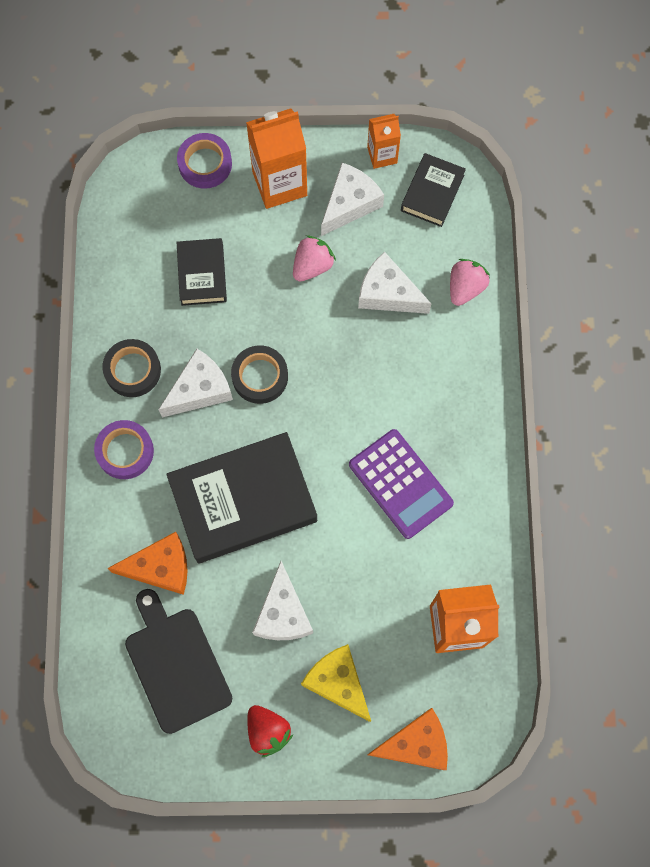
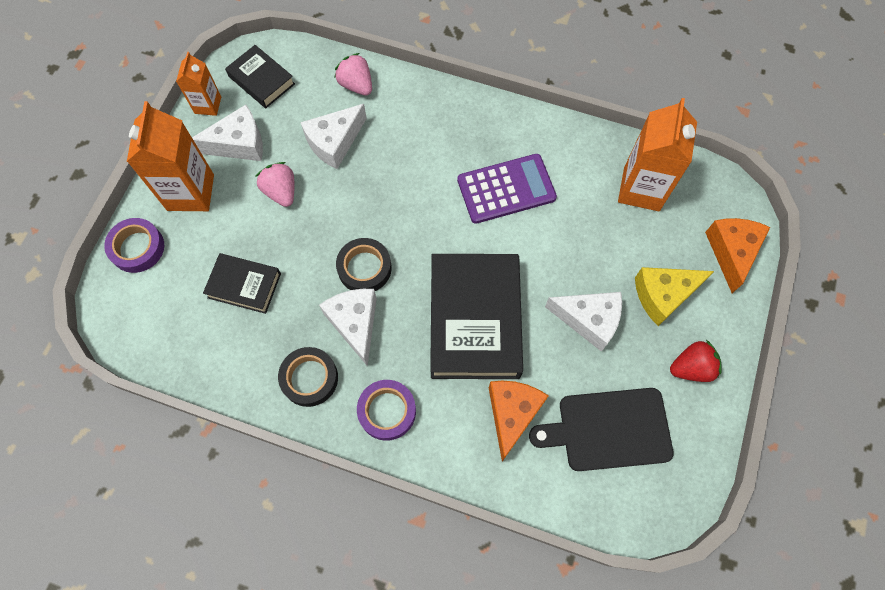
camera: 70 degrees left, 5 degrees down
(350, 204) = (239, 144): white cheese -> white cheese turned 105 degrees clockwise

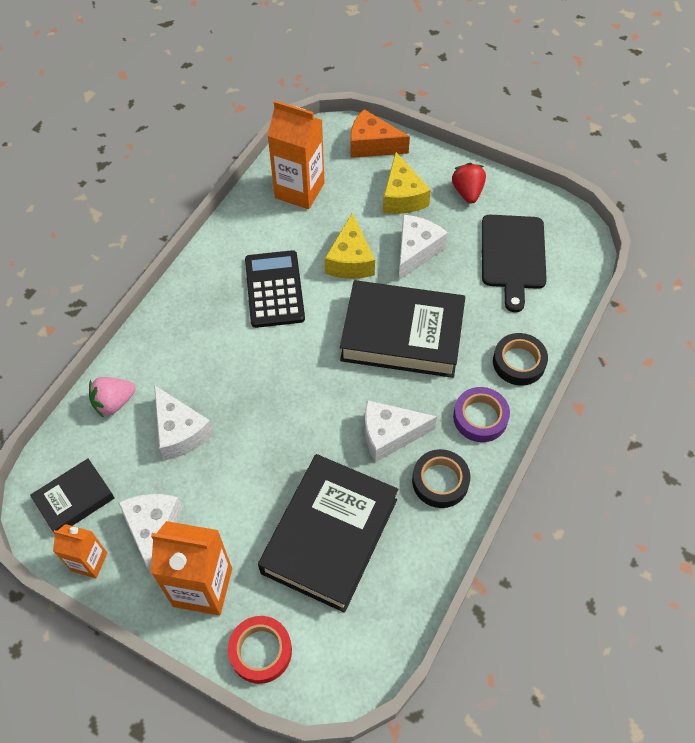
camera: 80 degrees left, 10 degrees down
(137, 248) = (260, 651): purple tape -> red tape
(244, 285) = (330, 536): black book -> black book, size x1.91
(281, 192) = (226, 490): pink strawberry -> none
(364, 268) = (332, 419): black tape -> black tape (519, 362)
(506, 189) = (274, 289): purple calculator -> black calculator
(512, 414) = (493, 320): orange cheese -> none
(560, 254) = (350, 260): none -> yellow cheese

